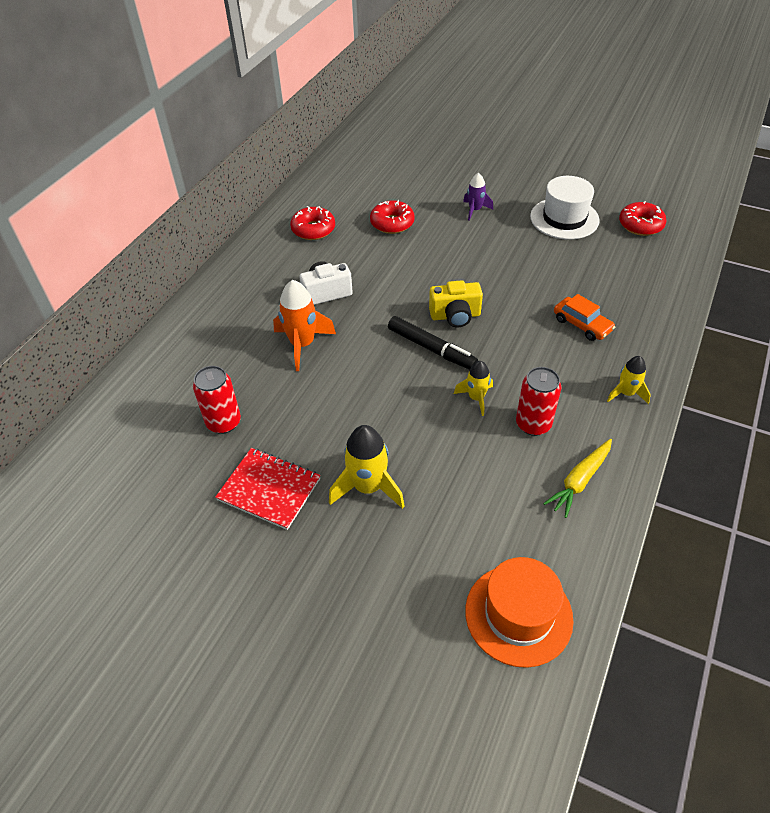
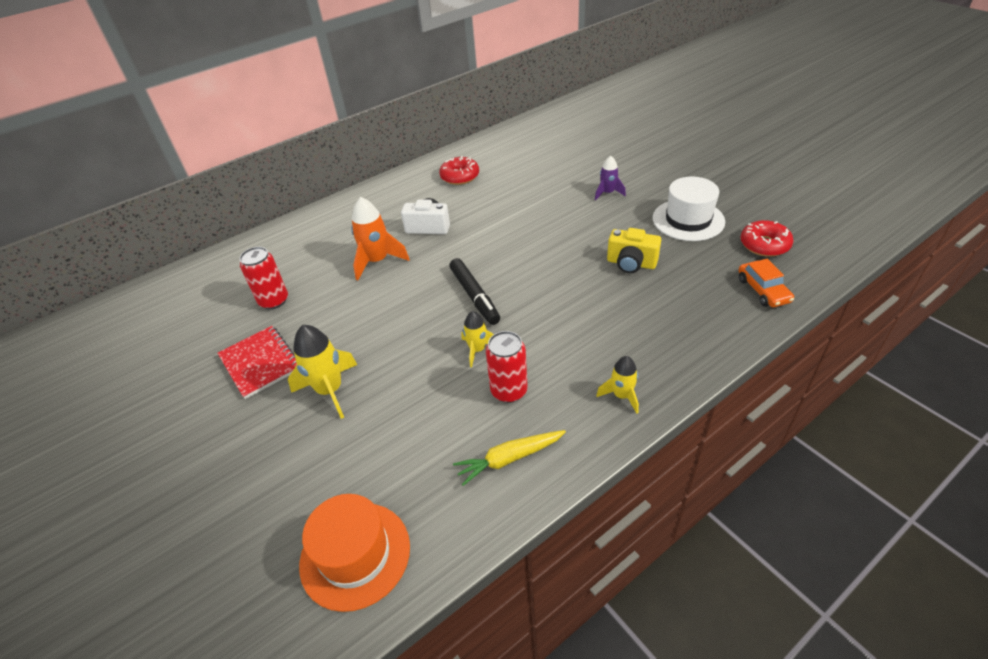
camera: 30 degrees right, 5 degrees down
(392, 223) = (526, 186): red donut -> none
(455, 316) = (517, 275): yellow camera -> yellow camera (631, 263)
(582, 324) = (628, 318): orange car -> orange car (763, 290)

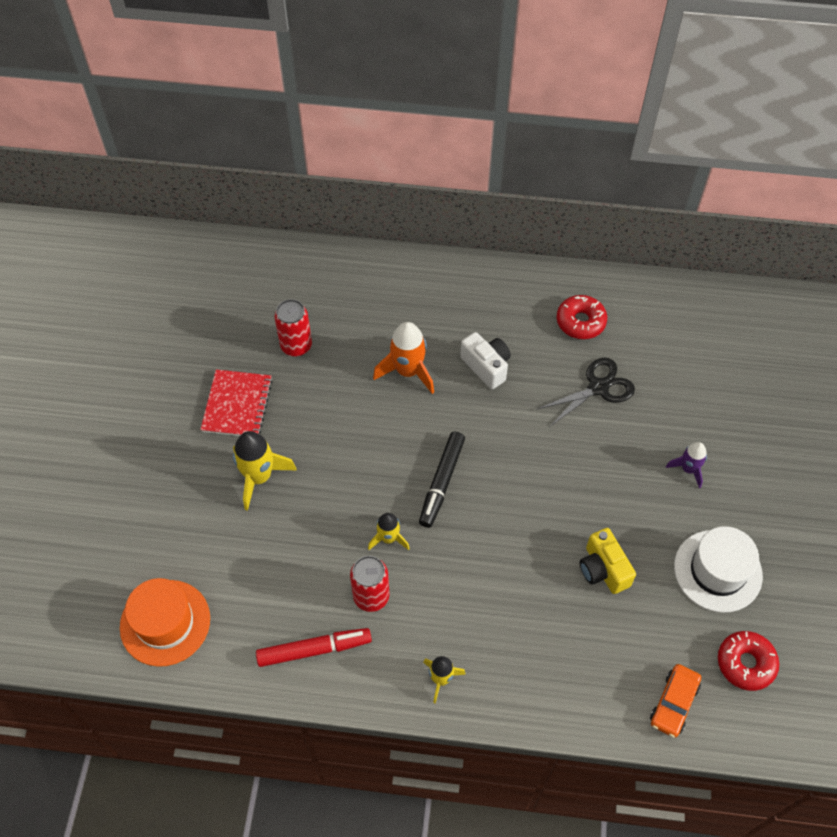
camera: 40 degrees right, 15 degrees up
(509, 194) = (598, 387): none -> black scissors
(509, 459) = (314, 650): yellow carrot -> red marker

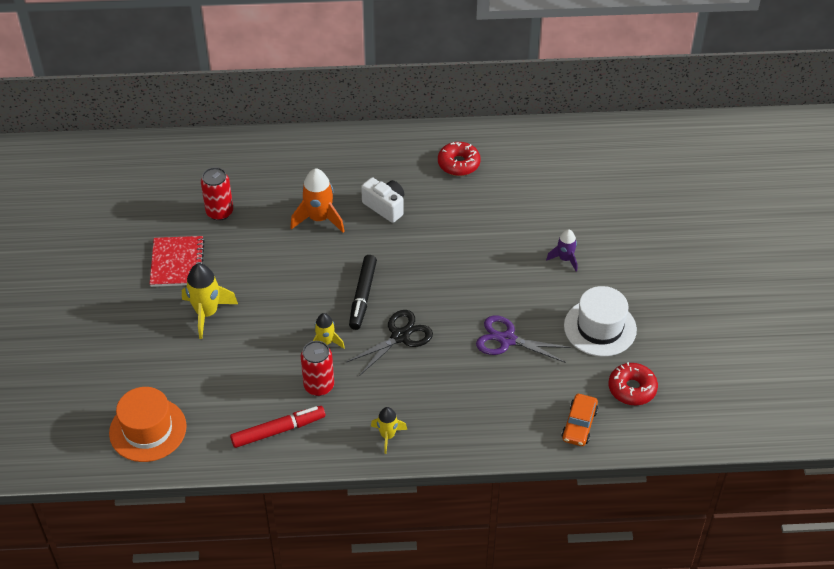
camera: 10 degrees left, 10 degrees down
(598, 387) = (481, 210): black scissors -> black scissors (400, 336)
(603, 569) = (507, 340): yellow camera -> purple scissors

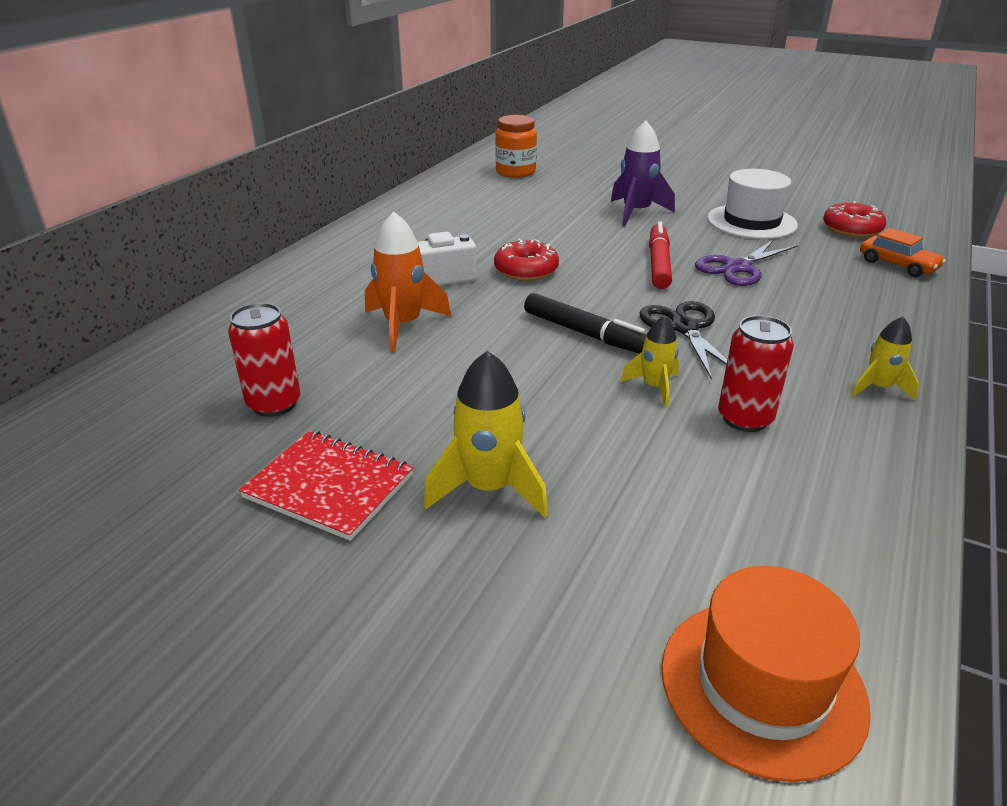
camera: 60 degrees left, 15 degrees down
(278, 431) = (832, 489): red marker -> red marker (659, 263)
(458, 164) = (430, 223): red donut -> red donut (526, 270)
(565, 259) = (636, 213): purple rocket -> purple rocket, size x1.66
(593, 163) = (515, 172): none -> orange jar

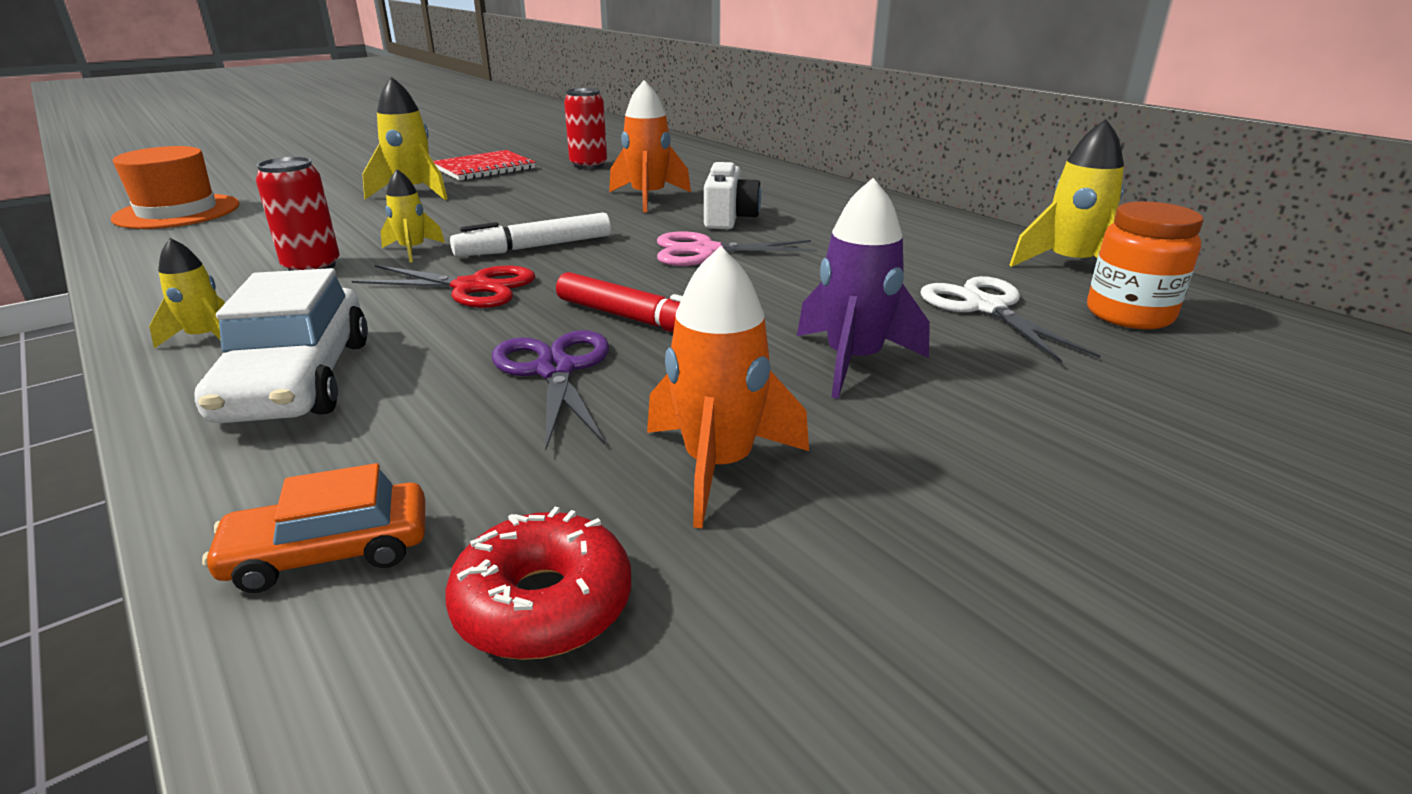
camera: 115 degrees right, 5 degrees down
(453, 182) = (1069, 265): none -> yellow rocket
(526, 270) = (706, 251): red donut -> pink scissors
(538, 195) = (985, 307): none -> white scissors
(585, 334) = (535, 247): black marker -> white marker
(684, 328) = (472, 287): black scissors -> red scissors
(751, 222) = (718, 466): white hat -> orange rocket
(851, 327) = (297, 380): none -> white car

